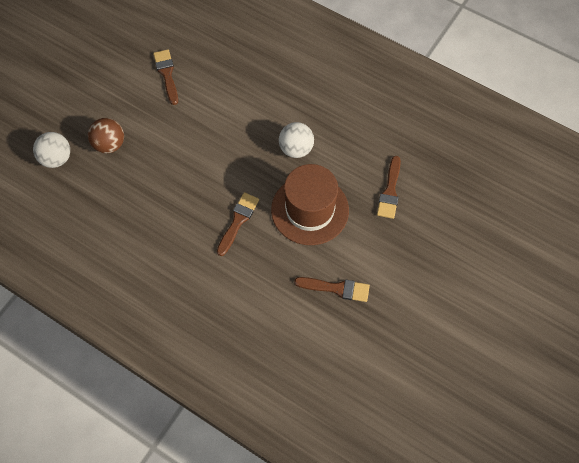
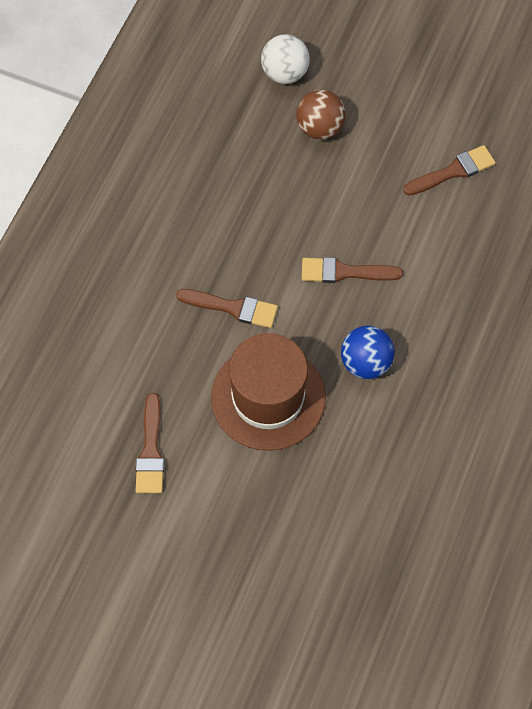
camera: 80 degrees right, 0 degrees up
(296, 149) = (366, 363): white ball -> blue ball
(390, 191) = (321, 504): brown brush -> brown brush (344, 272)

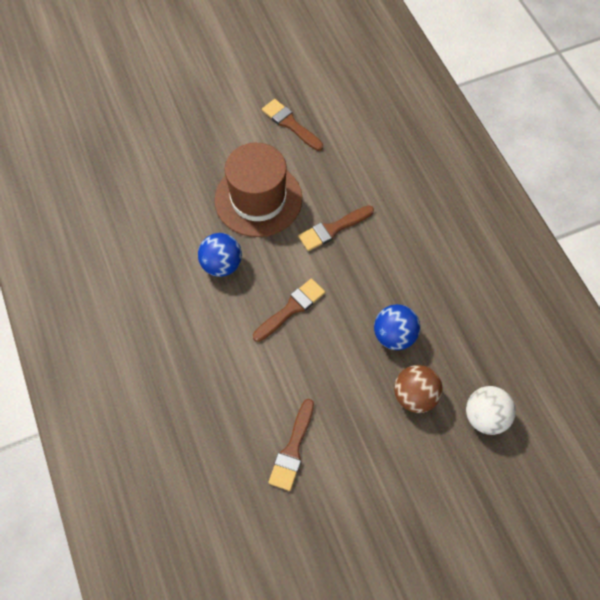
camera: 135 degrees right, 0 degrees up
(284, 180) = (394, 335): none -> blue ball

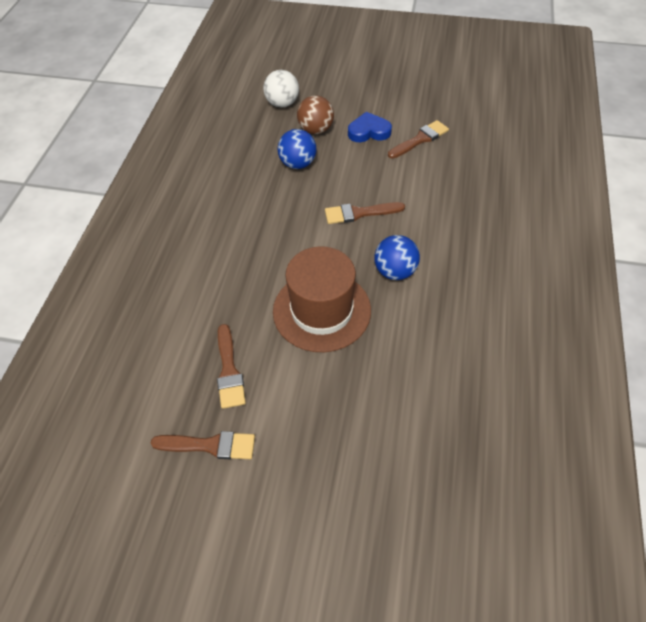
camera: 145 degrees left, 10 degrees down
(333, 229) = (277, 252): brown brush -> brown brush (210, 445)
(356, 428) = (369, 131): none -> blue heart

